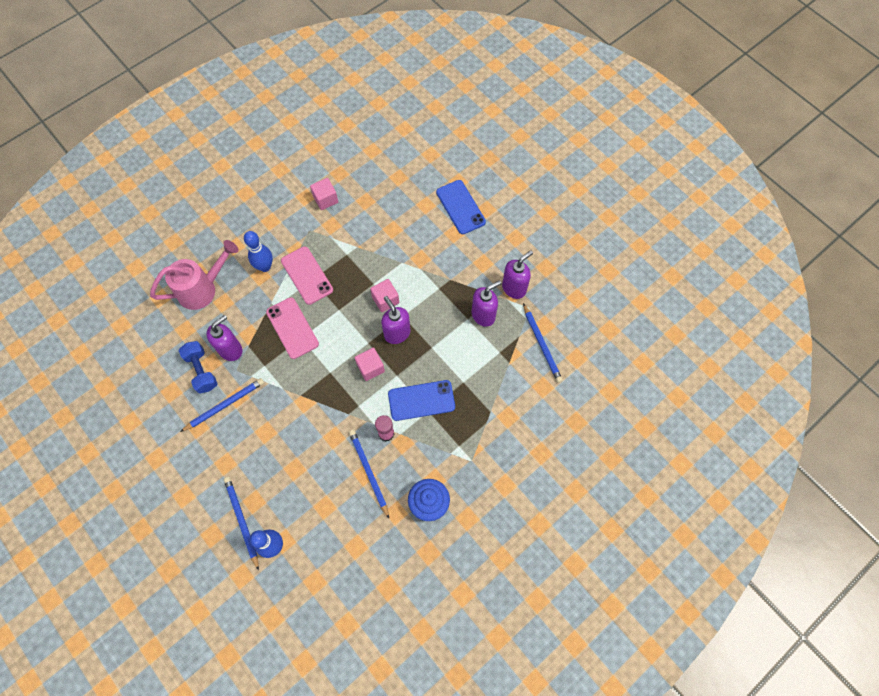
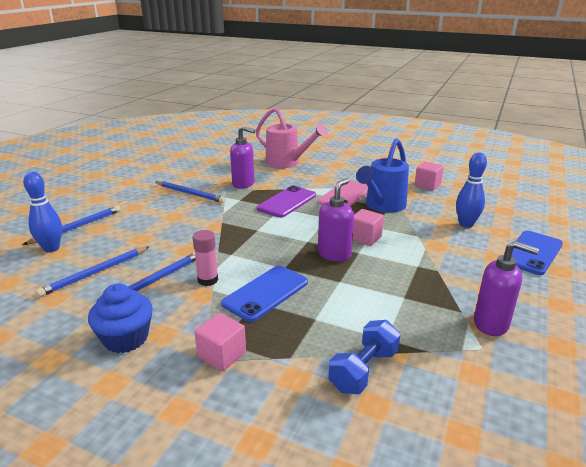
camera: 65 degrees right, 40 degrees down
(201, 371) = (215, 179): blue dumbbell -> blue dumbbell (364, 370)
(265, 267) = (332, 178): blue bowling pin -> blue bowling pin (466, 224)
(292, 328) = (287, 202): pink phone -> purple phone
(343, 258) = (382, 206): none -> blue watering can
(370, 368) = (280, 250): pink cube -> pink cube (222, 355)
(421, 400) = (265, 293): blue phone -> blue phone turned 75 degrees clockwise
(483, 315) = (422, 308): purple soap dispenser -> none
(542, 344) = (441, 380): blue pencil -> blue pencil (95, 273)

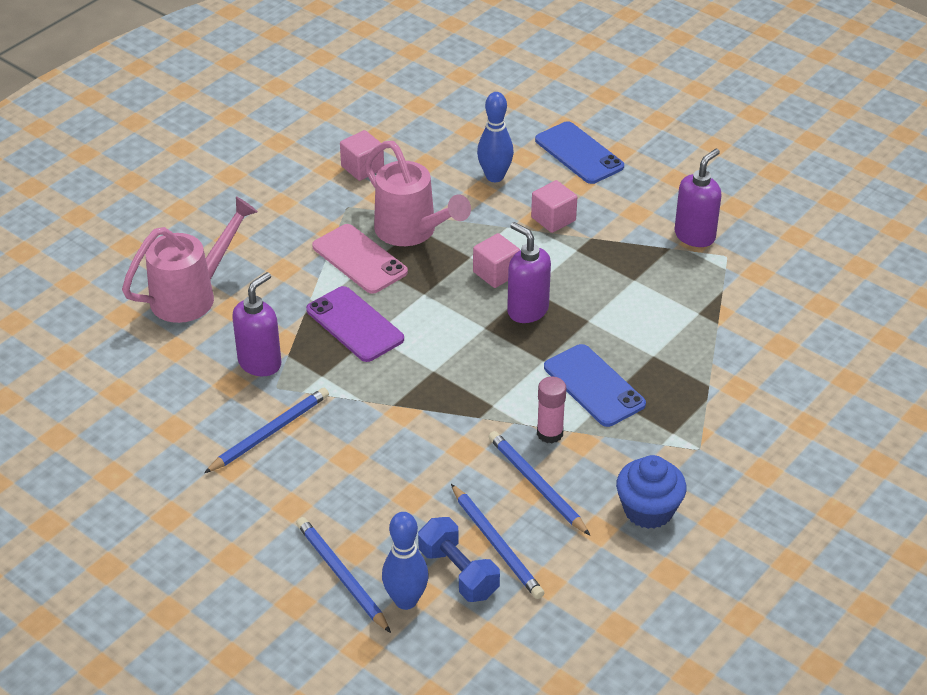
camera: 75 degrees left, 15 degrees up
(222, 355) = (694, 434): pink cube -> pink cube (553, 219)
(364, 370) = (739, 340): blue dumbbell -> blue dumbbell (458, 572)
(382, 206) = (412, 232): blue watering can -> pink watering can

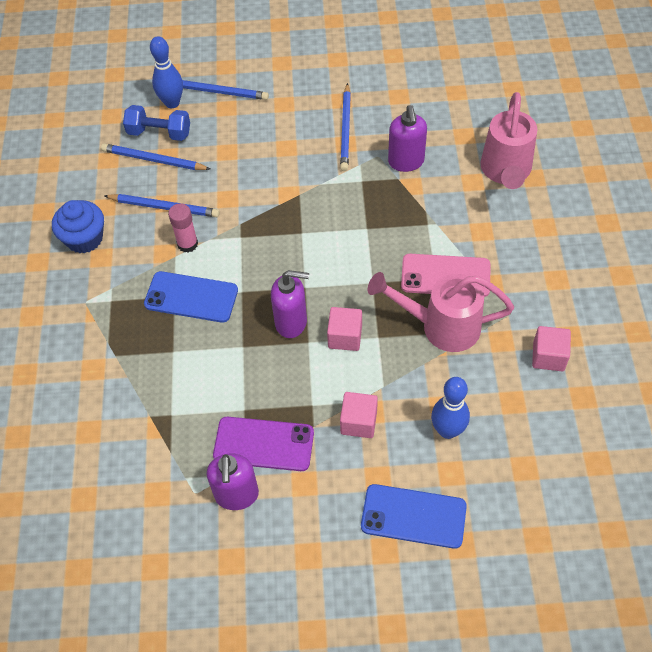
camera: 140 degrees right, 15 degrees up
(355, 324) = (386, 227): purple phone -> purple phone (263, 444)

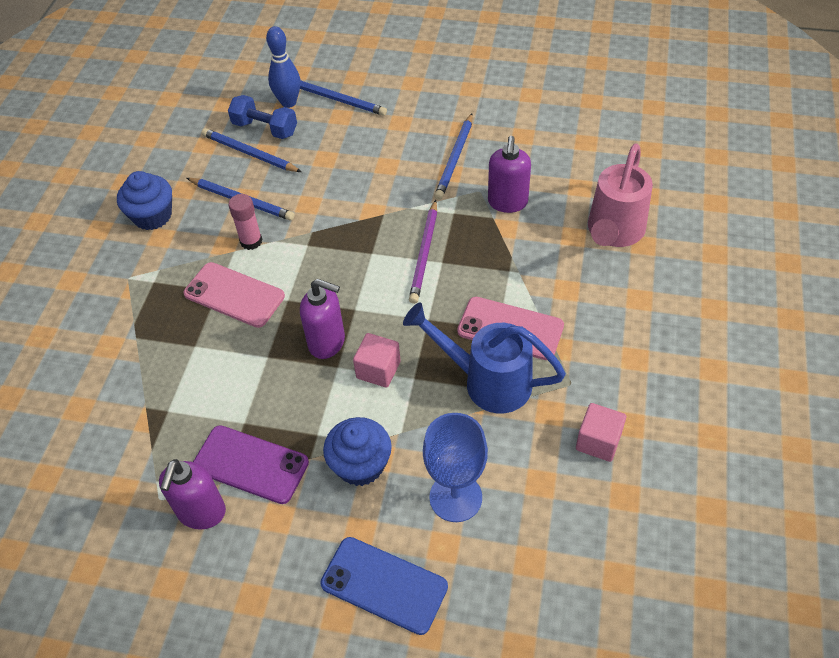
camera: 15 degrees right, 5 degrees down
(191, 297) = (234, 295): blue phone -> pink phone
(349, 224) = (424, 254): none -> purple pencil
(358, 422) = (360, 465): pink cube -> blue cupcake
(441, 326) = (487, 381): pink watering can -> blue watering can
(447, 430) = (455, 497): blue bowling pin -> blue goblet

